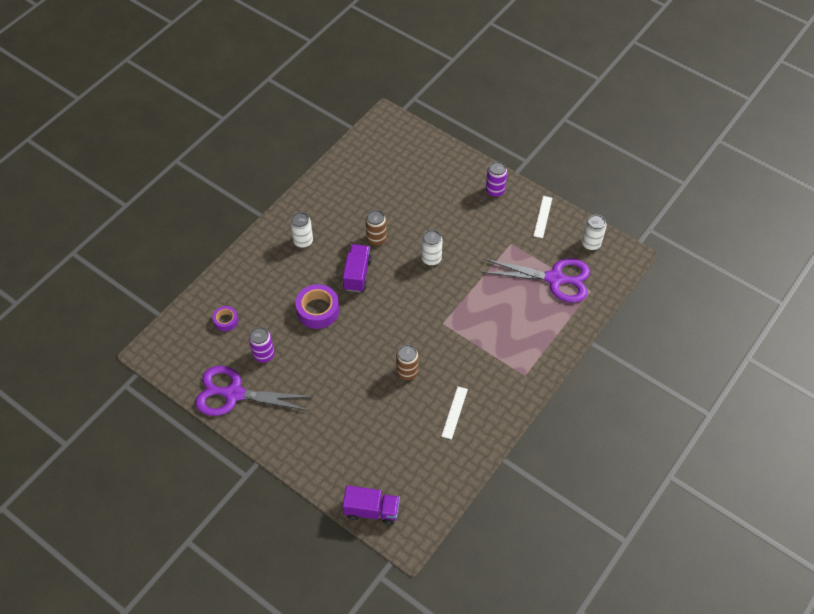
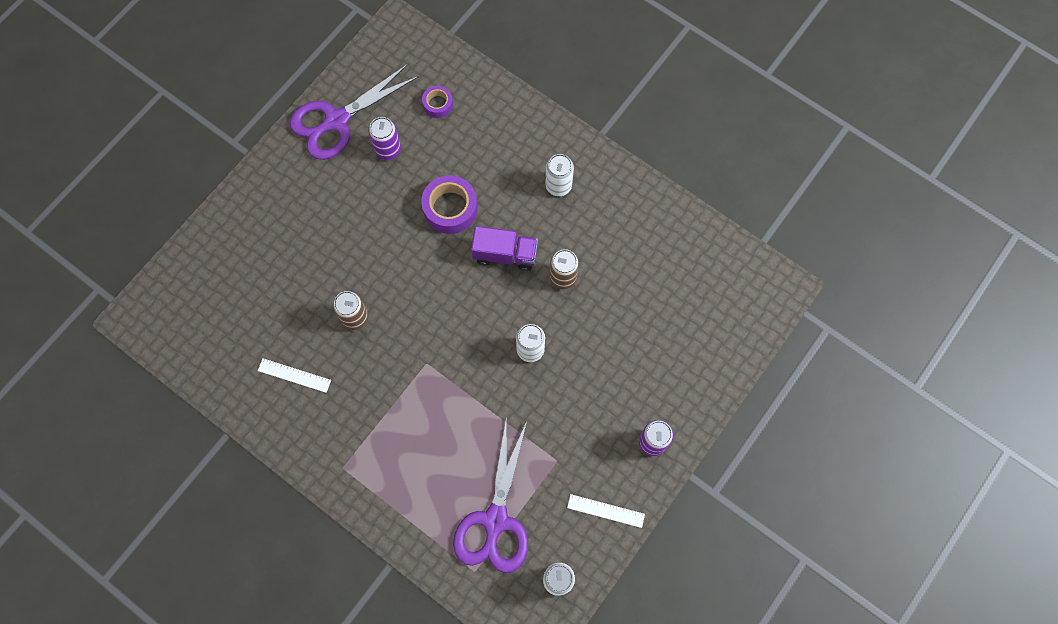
camera: 90 degrees right, 15 degrees up
(234, 394) = (336, 121): purple scissors -> purple scissors turned 135 degrees counterclockwise
(372, 510) = (175, 278): purple truck -> none

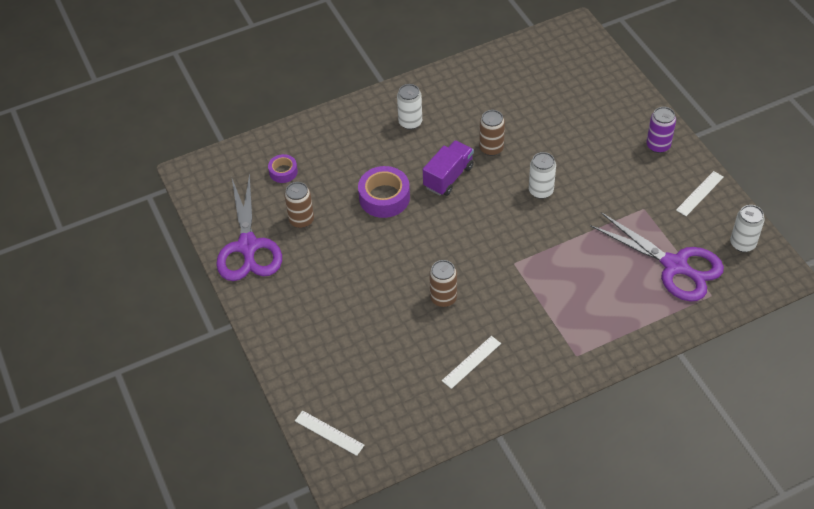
camera: 60 degrees left, 20 degrees down
(170, 290) = (329, 433): none -> white ruler
(388, 150) = (301, 220): purple can -> brown can

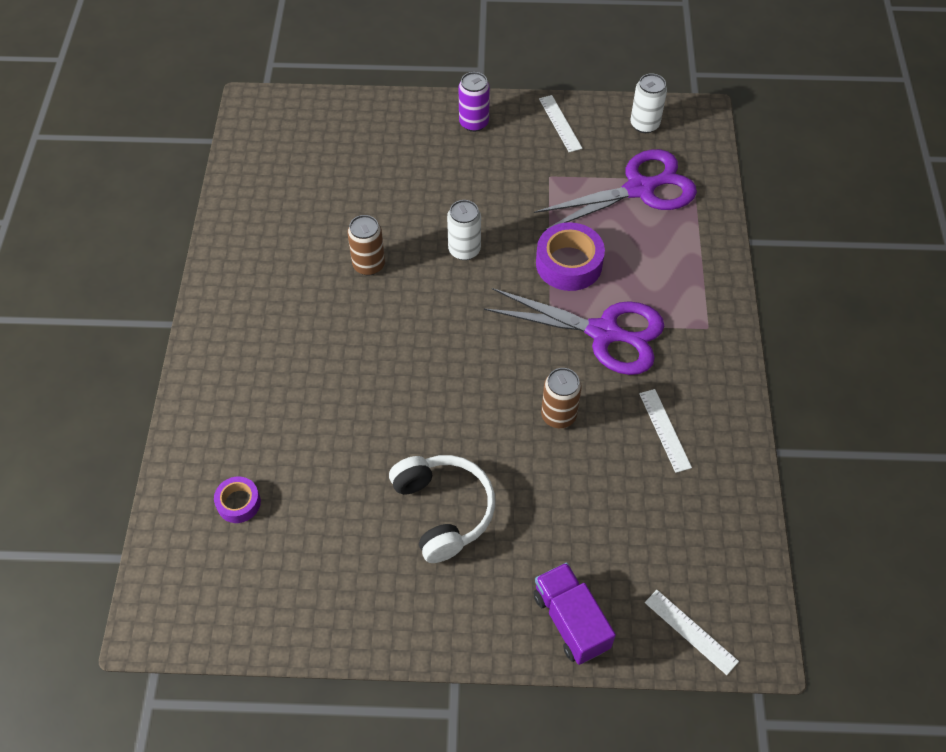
camera: 65 degrees left, 5 degrees up
(248, 247) = (337, 603): purple scissors -> purple scissors (604, 333)
(301, 220) = (337, 517): brown can -> none
(329, 433) = (691, 631): white ruler -> white ruler turned 75 degrees clockwise
(336, 269) = (443, 510): none -> white headphones
(384, 197) = (365, 406): purple tape -> purple tape (569, 264)
(410, 122) = (266, 324): white can -> none
(448, 177) = (381, 326): purple truck -> purple truck (570, 621)

